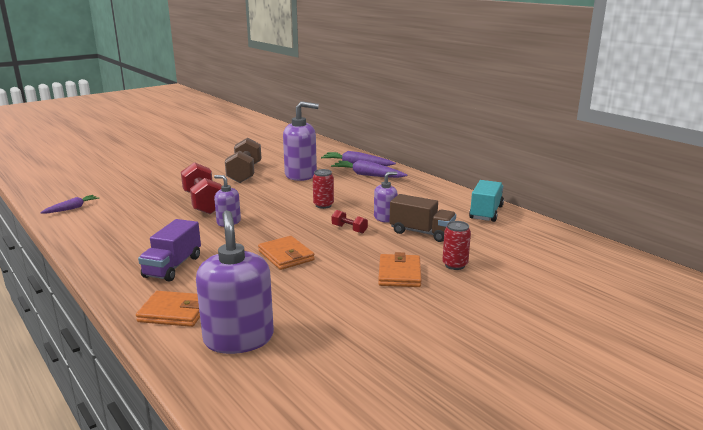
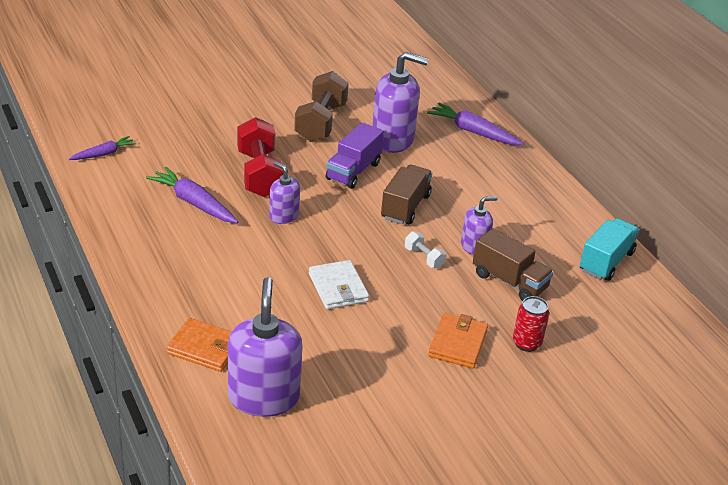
camera: 10 degrees right, 15 degrees up
(173, 267) = (210, 279): purple truck -> purple truck (353, 171)
(286, 256) = (338, 288): orange wallet -> white wallet
(323, 205) = (405, 207): red can -> brown truck
(349, 229) = (424, 258): red dumbbell -> white dumbbell
(367, 175) = (481, 157): purple carrot -> purple carrot (194, 203)

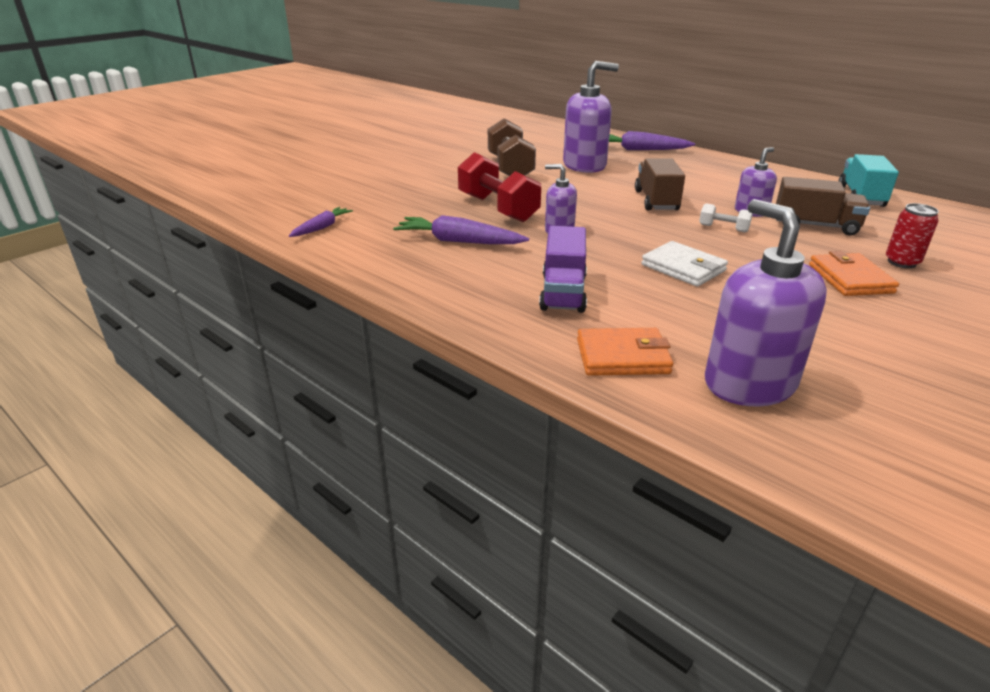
camera: 20 degrees left, 5 degrees down
(353, 171) = (579, 189): purple truck -> purple truck (563, 293)

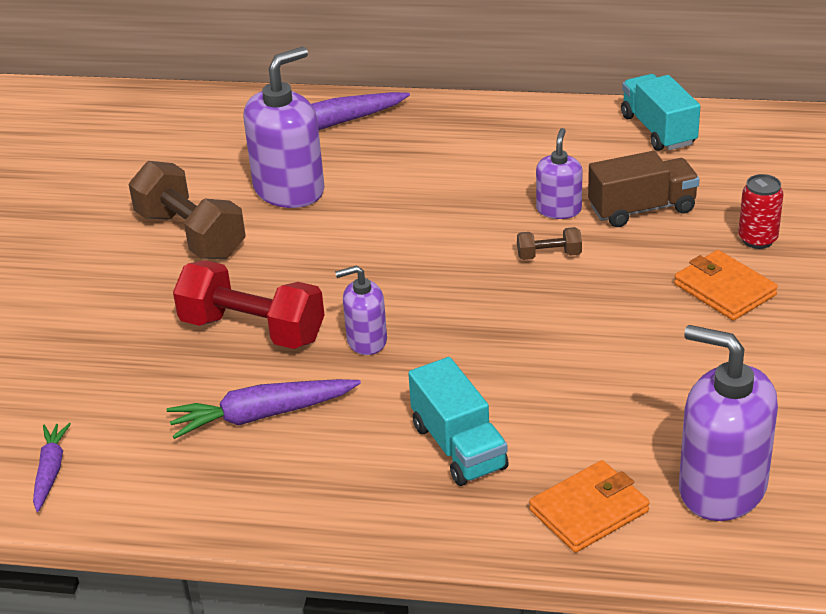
camera: 30 degrees left, 5 degrees up
(563, 293) = (458, 447): purple truck -> turquoise truck
(656, 201) = (437, 232): brown truck -> none
(683, 268) = (553, 346): white wallet -> none
(723, 228) = (549, 255): white dumbbell -> brown dumbbell

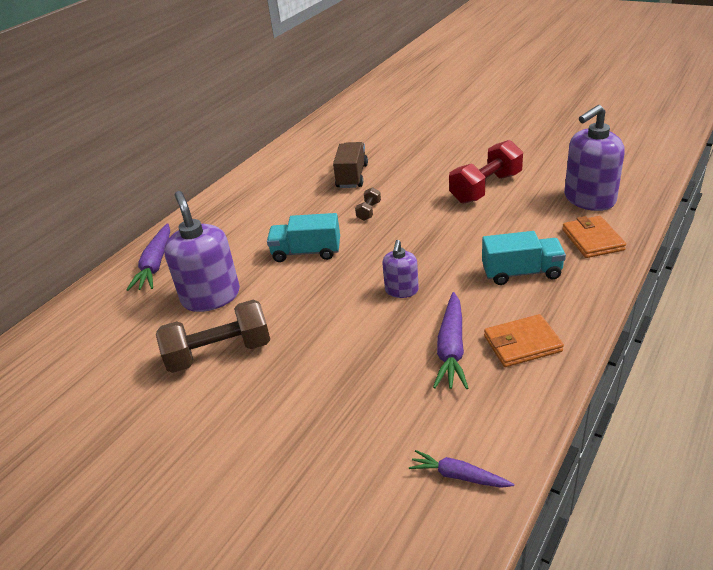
camera: 65 degrees left, 0 degrees up
(252, 330) = (356, 338): red dumbbell -> red dumbbell (486, 188)
(559, 209) = (329, 200): purple soap dispenser -> none
(658, 130) = (287, 158): turquoise truck -> turquoise truck (306, 252)
(724, 289) = (438, 168): orange wallet -> orange wallet (522, 344)
(757, 239) = (404, 152): red can -> none

